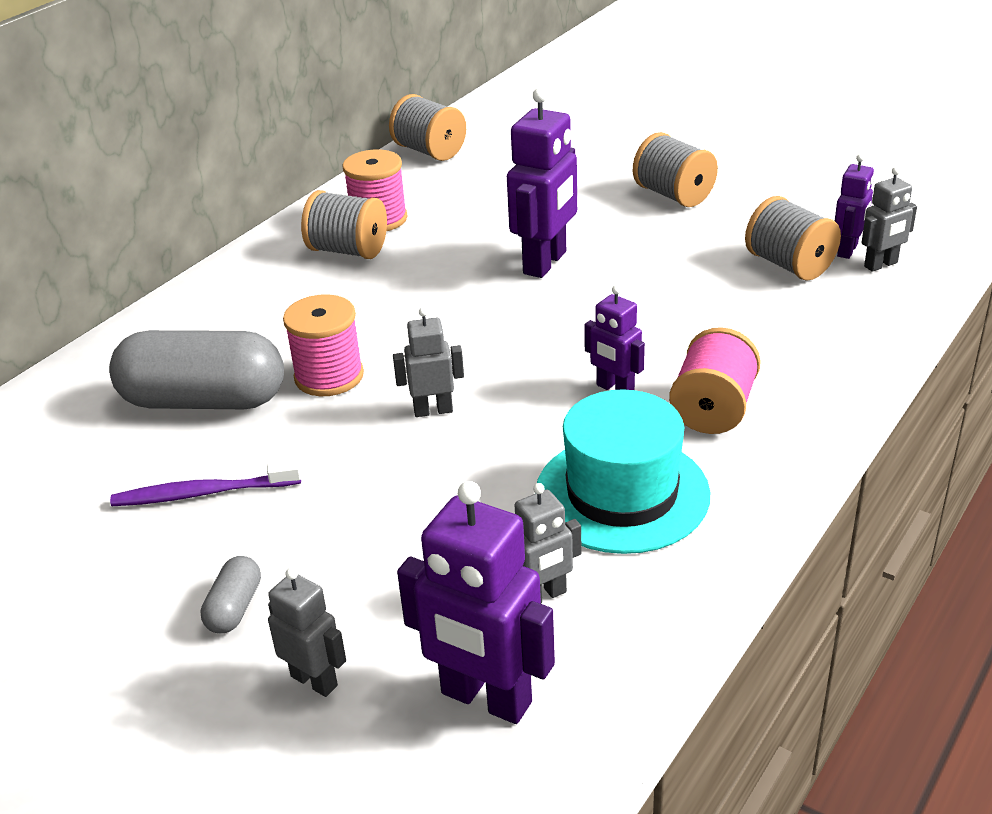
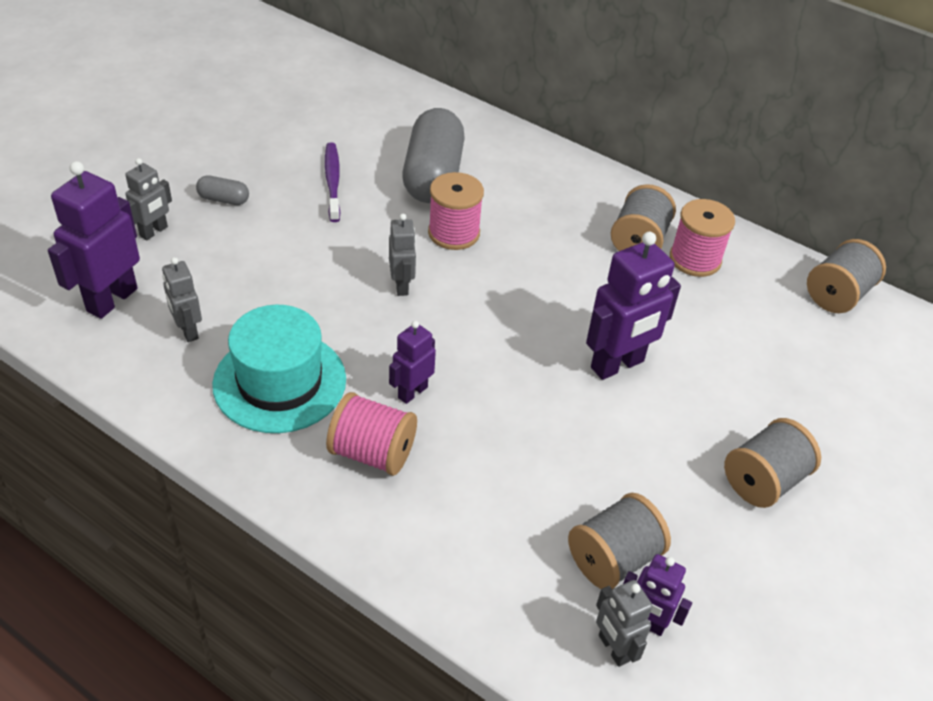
camera: 85 degrees right, 10 degrees up
(546, 263) = (617, 365): purple robot -> purple robot turned 60 degrees counterclockwise

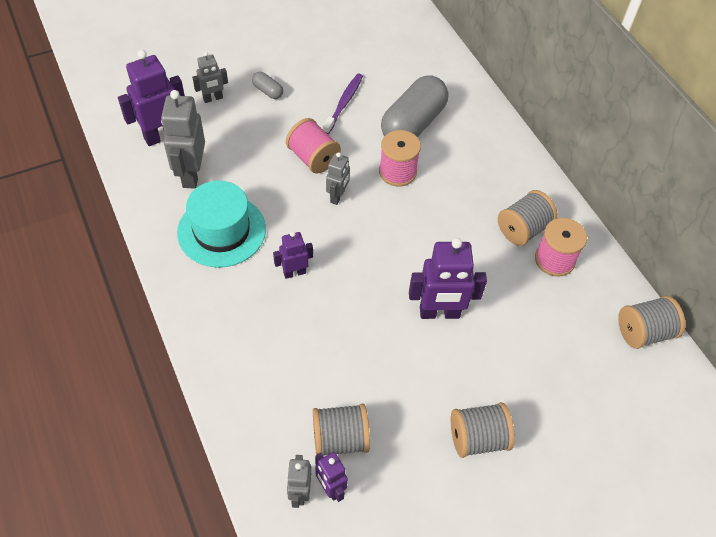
camera: 30 degrees right, 10 degrees up
(188, 331) = (191, 174): grey robot -> grey robot, size x1.77
(372, 453) = (244, 301): pink spool -> pink spool (313, 158)

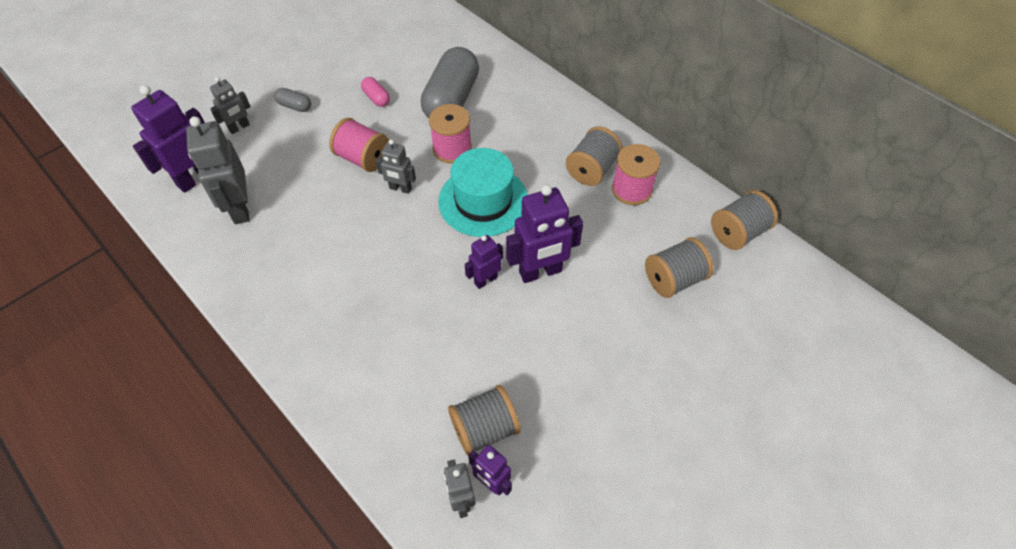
camera: 15 degrees left, 0 degrees up
(221, 231) = (290, 256): turquoise hat -> turquoise hat (483, 201)
(294, 272) = (381, 275): purple robot -> purple robot (485, 280)
(337, 196) = (400, 189): grey robot -> grey robot turned 105 degrees clockwise
(344, 103) = (376, 98): purple toothbrush -> pink capsule
(477, 438) = (621, 383): grey spool -> grey spool (673, 279)

